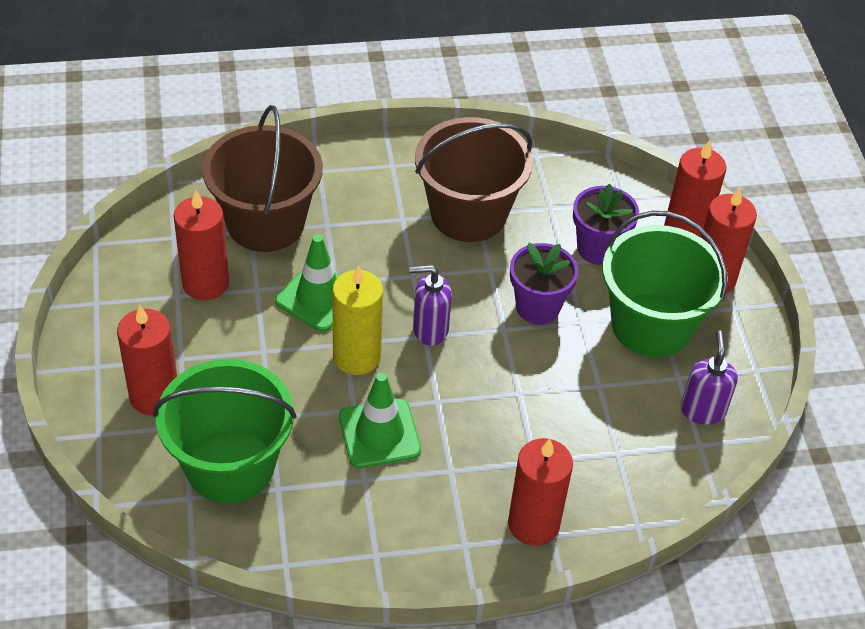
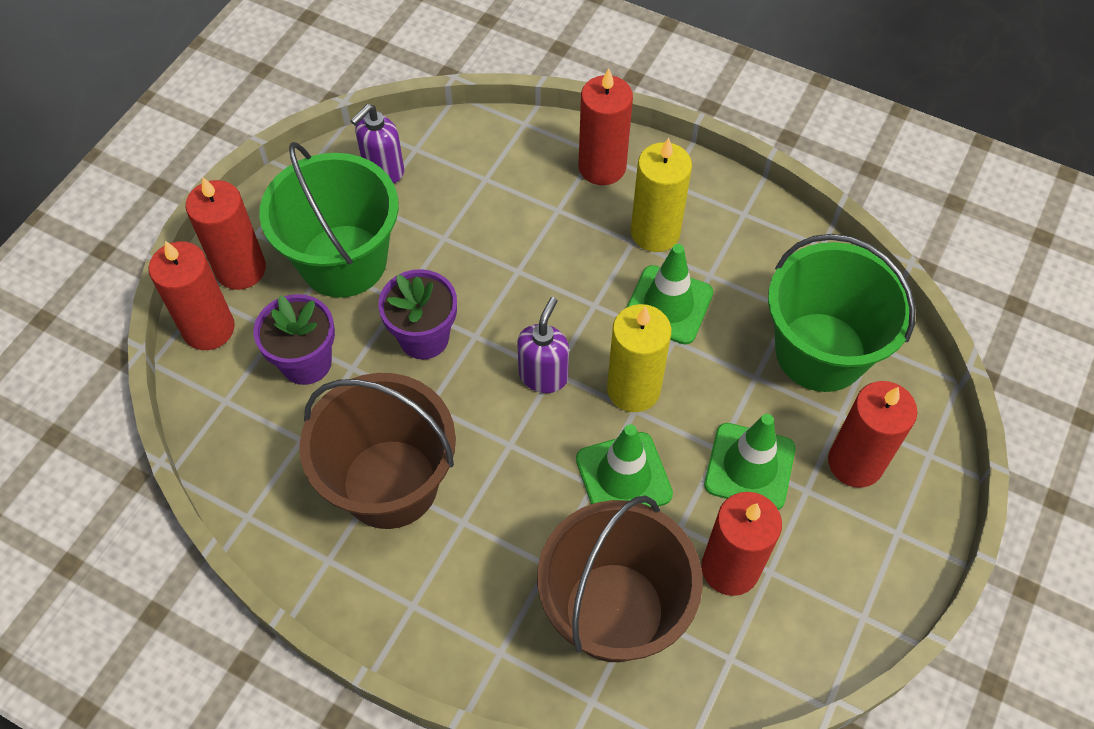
camera: 140 degrees left, 10 degrees up
(233, 351) = (749, 466): none -> green traffic cone
(430, 330) = (543, 375): purple soap dispenser -> purple soap dispenser turned 105 degrees counterclockwise
(438, 489) = (655, 232): none -> yellow candle

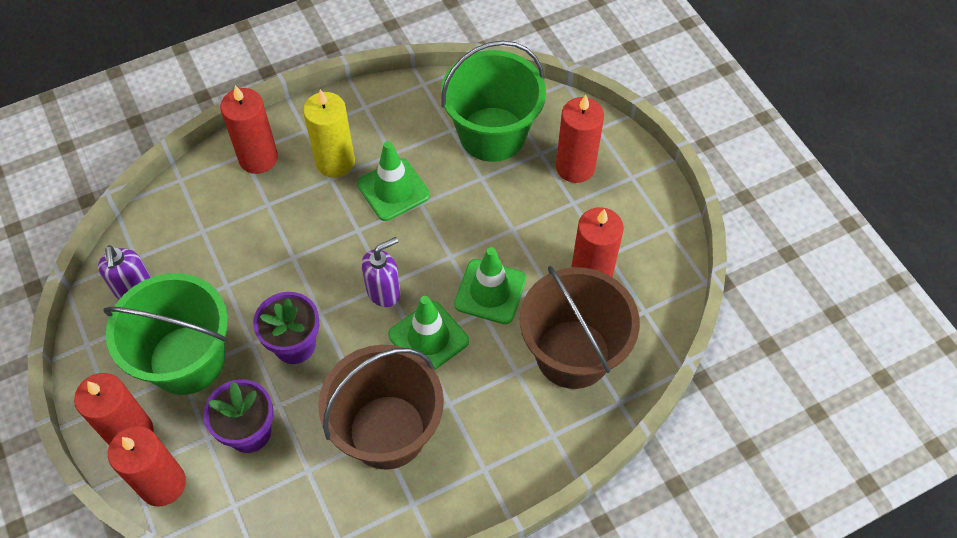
camera: 55 degrees left, 0 degrees up
(543, 375) = (384, 291): purple soap dispenser -> purple soap dispenser turned 90 degrees clockwise
(633, 389) = (436, 247): yellow candle -> none
(749, 466) = (536, 221): green traffic cone -> green traffic cone (428, 338)

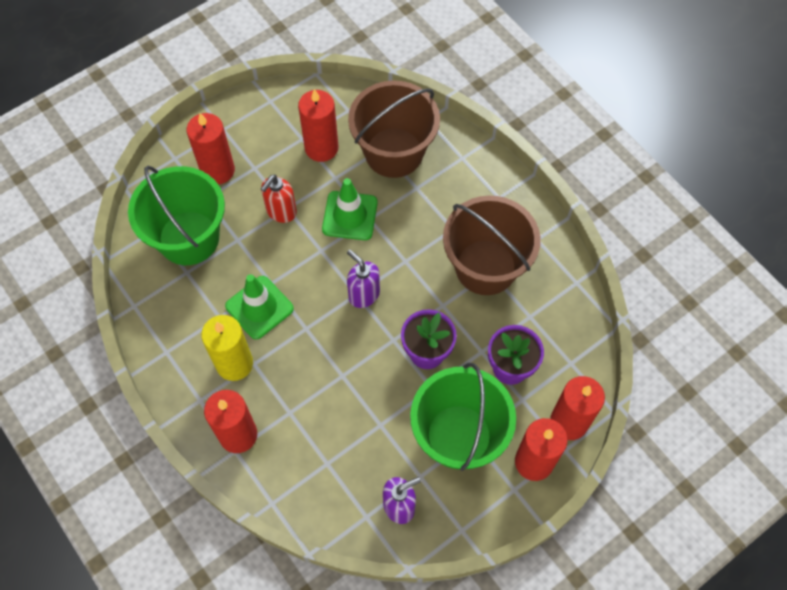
camera: 100 degrees left, 5 degrees up
(428, 338) = (400, 253): green traffic cone -> none
(509, 222) = (281, 211): none -> red soap dispenser

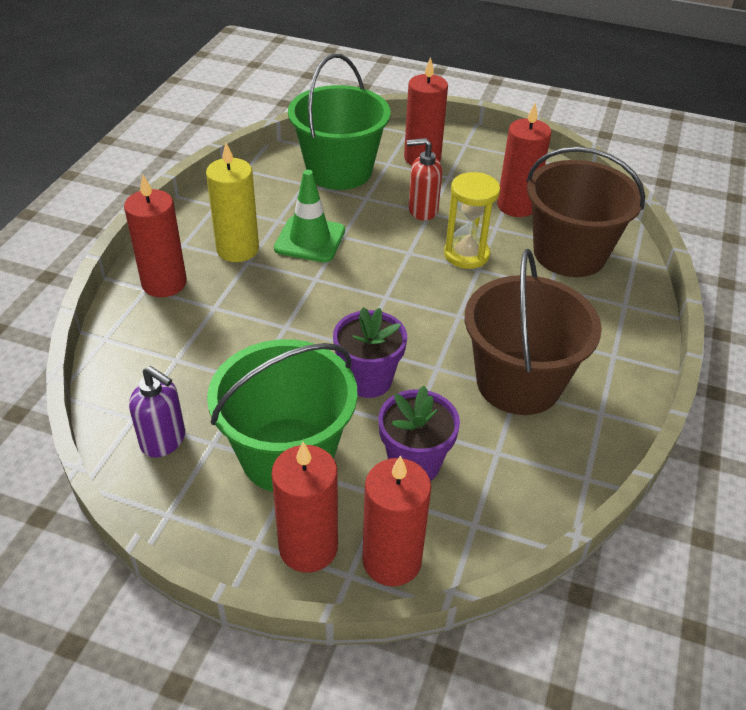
camera: 55 degrees right, 20 degrees down
(350, 216) = (466, 254): green traffic cone -> yellow hourglass
(363, 294) = (390, 302): purple soap dispenser -> none

